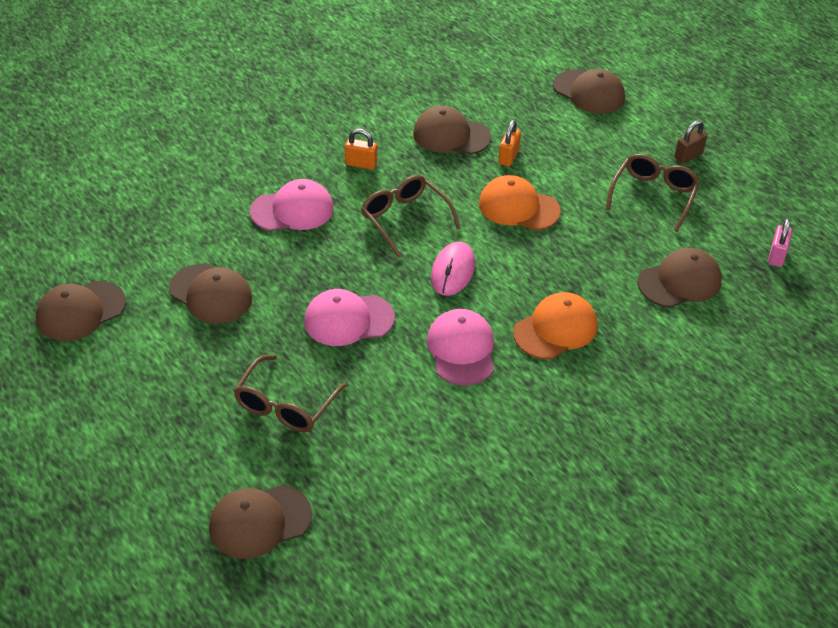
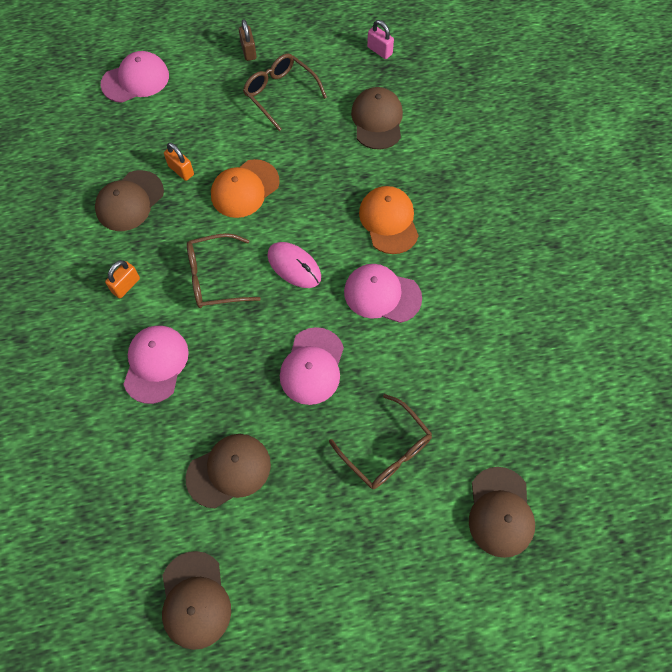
camera: 65 degrees left, 20 degrees up
(589, 92) = (135, 80): brown cap -> pink cap

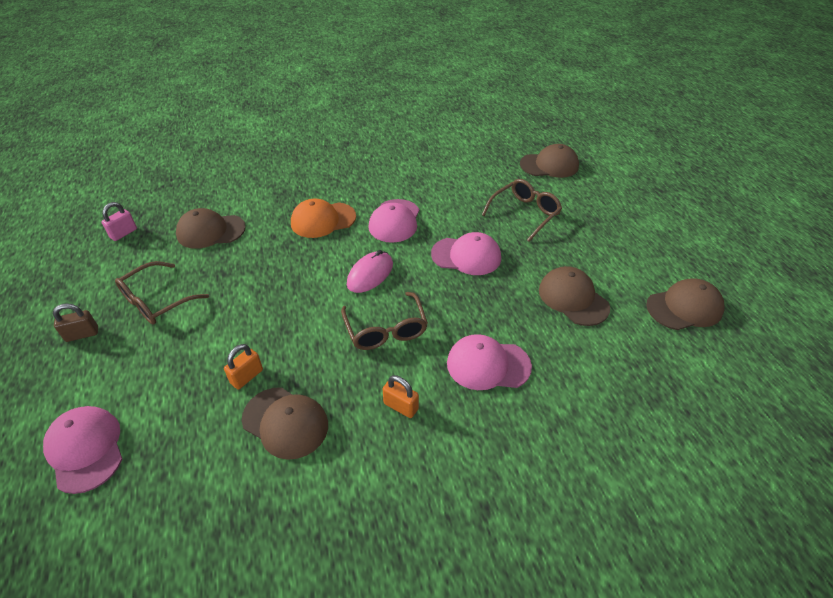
camera: 95 degrees left, 20 degrees down
(245, 189) = (279, 318): orange cap -> none

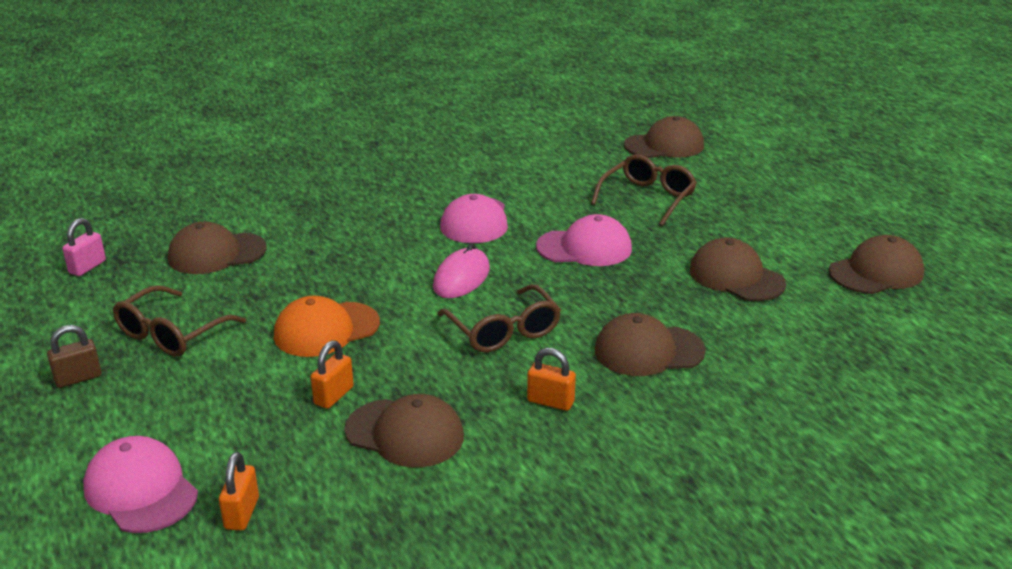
camera: 10 degrees left, 15 degrees down
(146, 485) = (242, 513): none -> orange padlock
(323, 220) = (374, 228): orange cap -> orange cap (326, 330)
(488, 365) = (648, 351): pink cap -> brown cap

